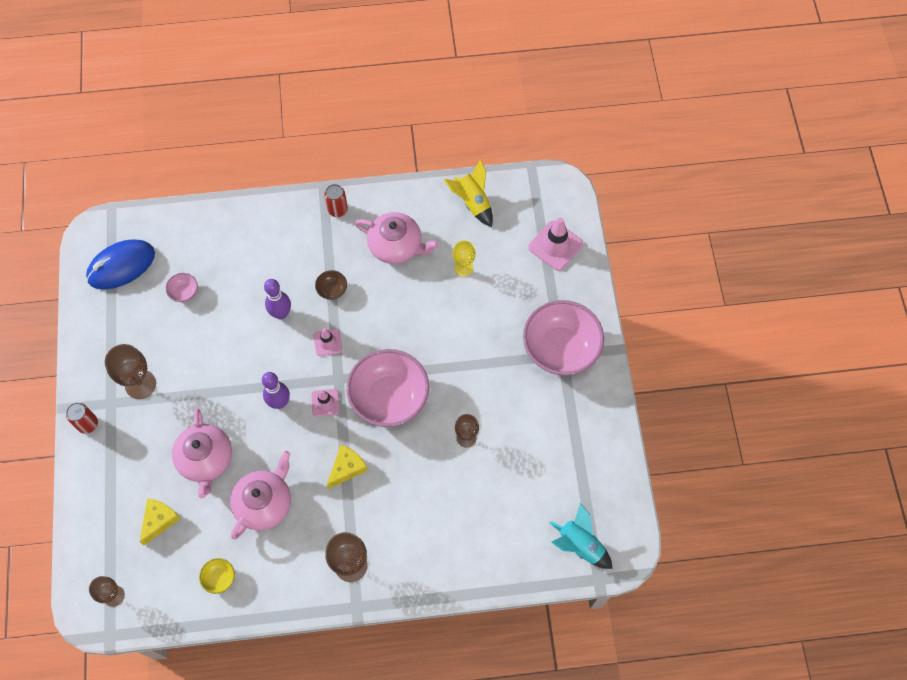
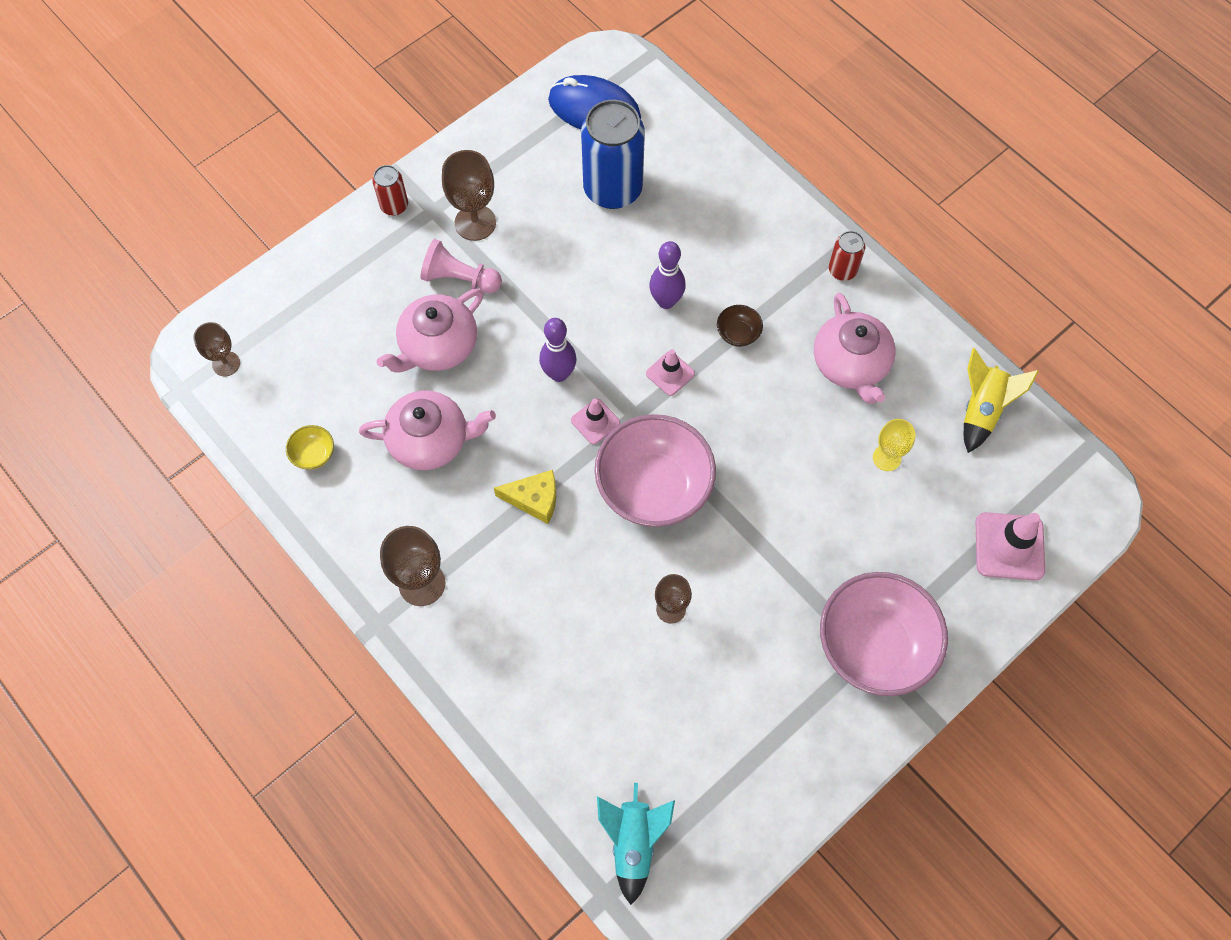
camera: 55 degrees right, 0 degrees up
(159, 520) = (337, 349): yellow cheese -> none
(171, 418) = (459, 278): none -> pink pawn
(184, 292) = (613, 189): pink bowl -> blue can

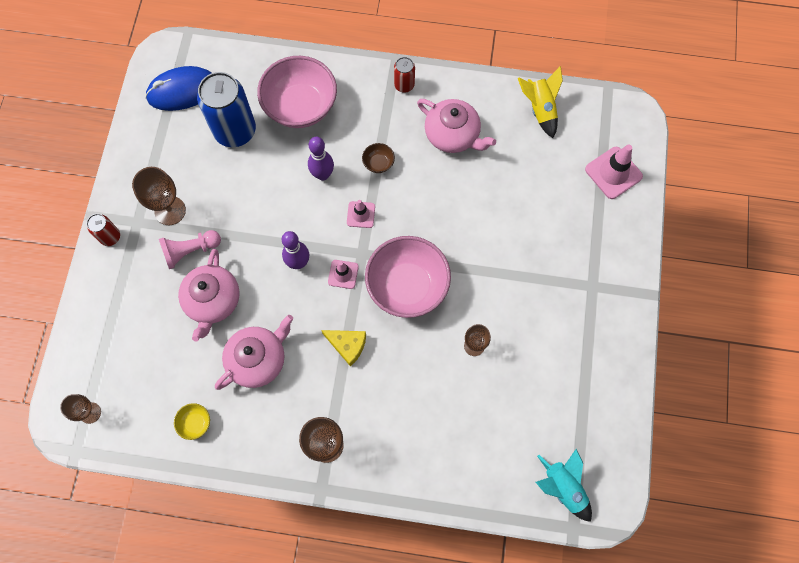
camera: 40 degrees left, 5 degrees up
(534, 499) = (347, 345): yellow cheese -> yellow cheese turned 60 degrees clockwise
(874, 646) = (592, 280): pink bowl -> pink bowl (300, 106)
(886, 458) = (514, 173): yellow goblet -> none

